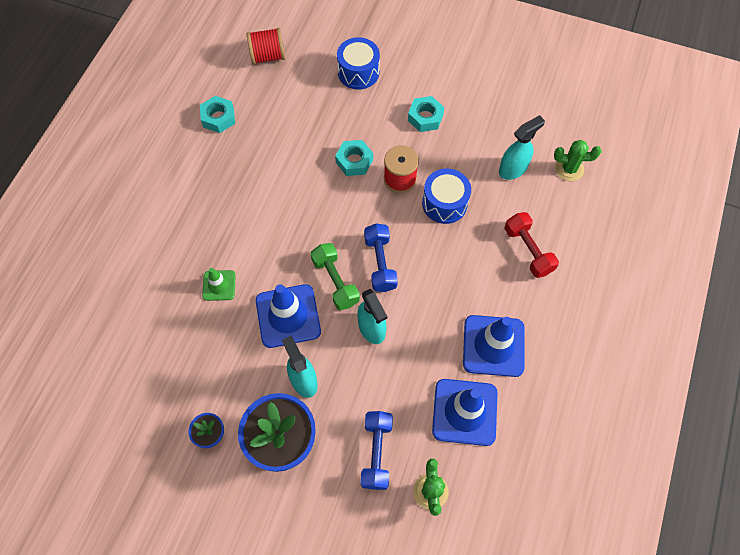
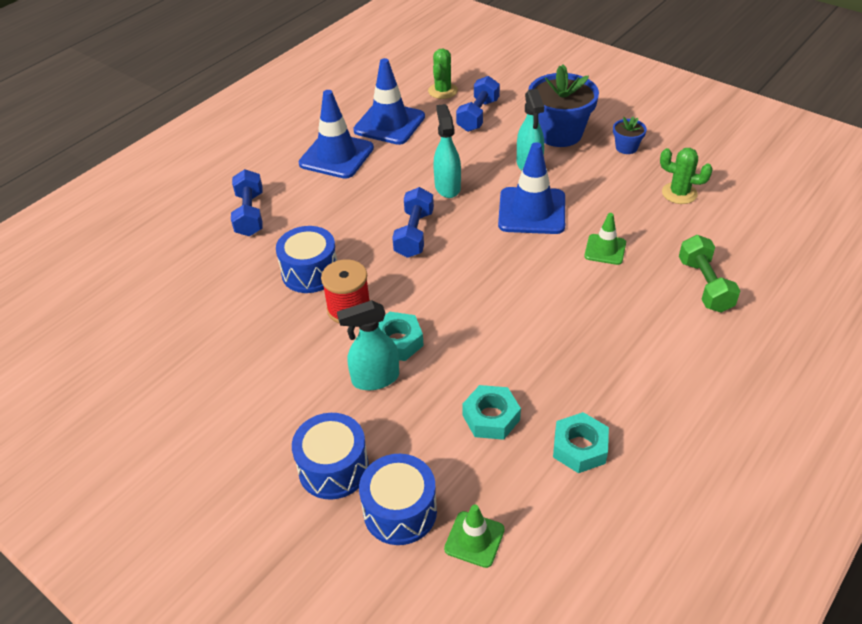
camera: 160 degrees left, 20 degrees down
(268, 56) = (474, 539): red spool -> green traffic cone
(312, 60) = (400, 511): none -> blue drum
(335, 281) = (470, 228): green dumbbell -> green dumbbell (704, 285)
(425, 117) = (272, 375): turquoise nut -> turquoise nut (491, 417)
(513, 169) = (205, 289): turquoise spray bottle -> turquoise spray bottle (375, 379)
(528, 250) = (250, 214): red dumbbell -> blue dumbbell
(569, 169) = (141, 276): green cactus -> green cactus (679, 193)

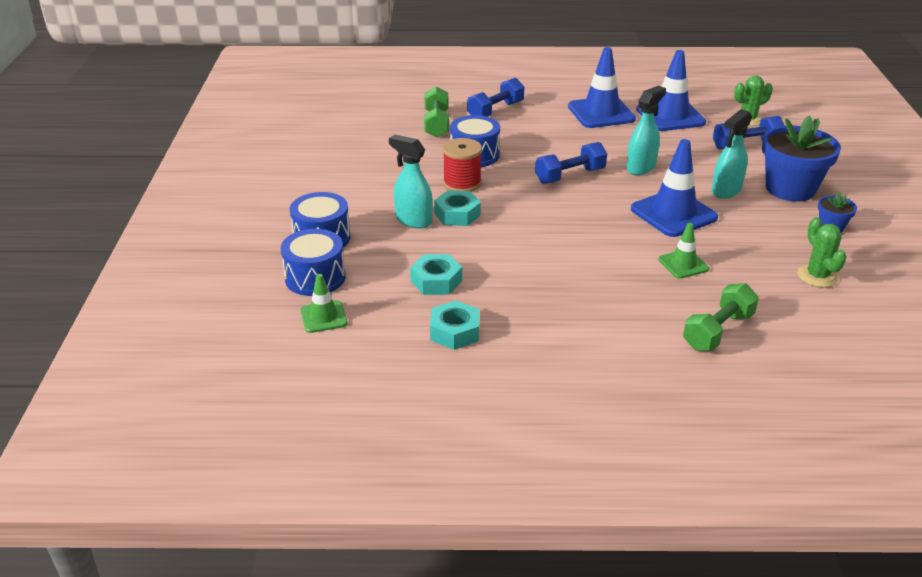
camera: 50 degrees right, 10 degrees down
(222, 266) = (436, 124): none -> green dumbbell

